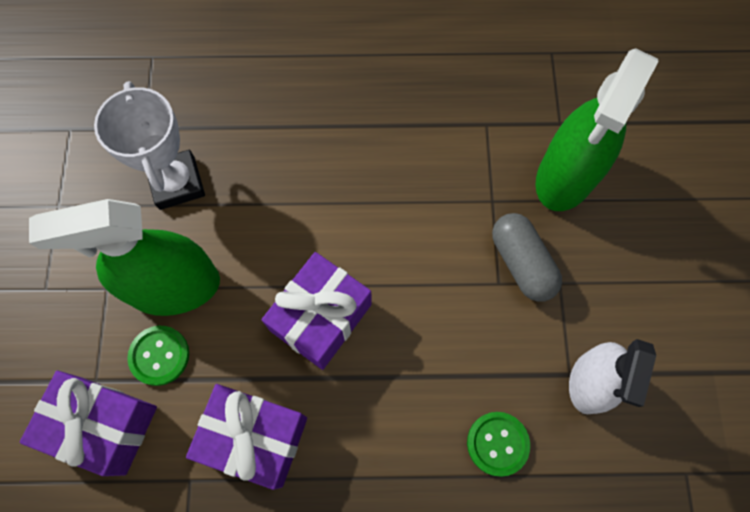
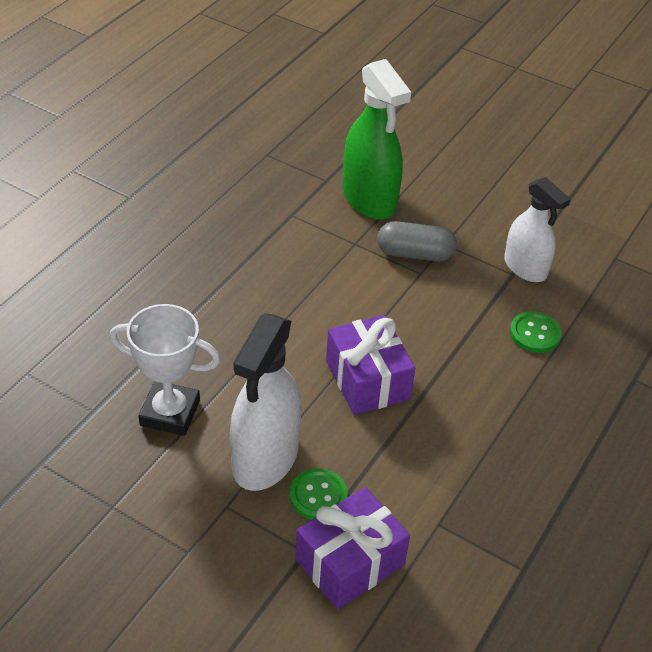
camera: 60 degrees left, 25 degrees down
(175, 287) = (265, 458): green spray bottle -> white spray bottle
(254, 437) = (433, 466): purple gift -> none

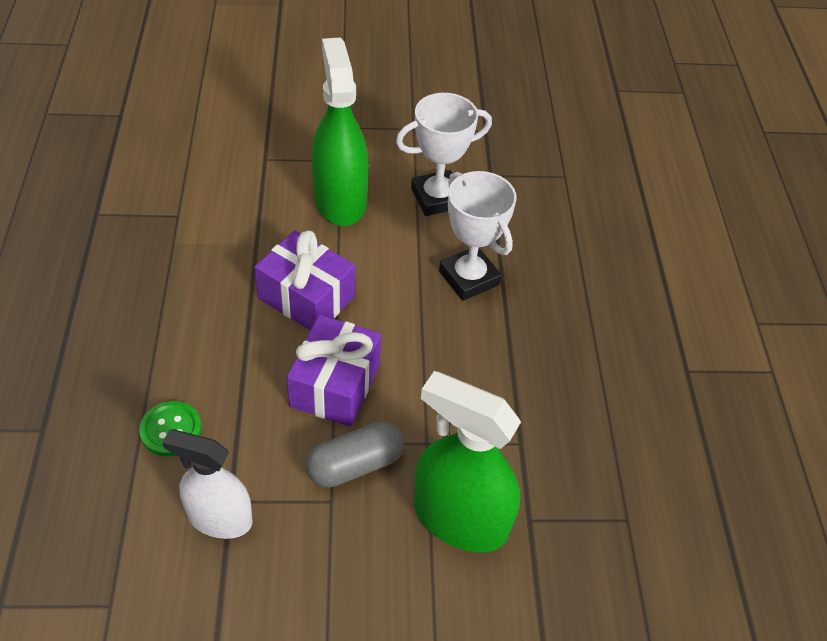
camera: 145 degrees right, 5 degrees up
(216, 329) = (469, 278): none -> white trophy
(265, 458) = (340, 200): white spray bottle -> green spray bottle
(318, 496) = (281, 194): green button -> none
(350, 562) = (229, 165): purple gift -> purple gift (335, 385)

